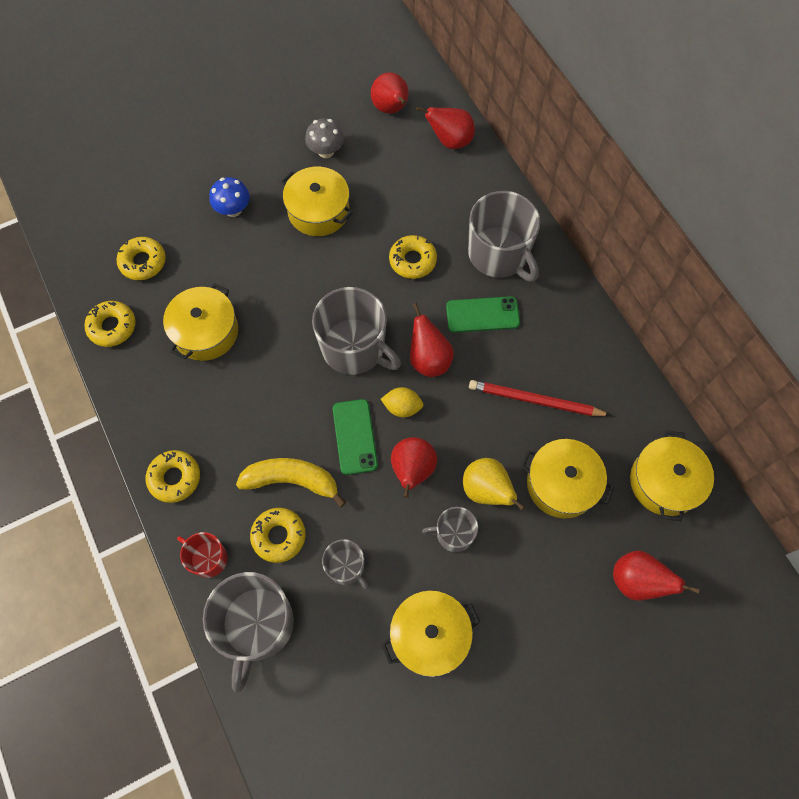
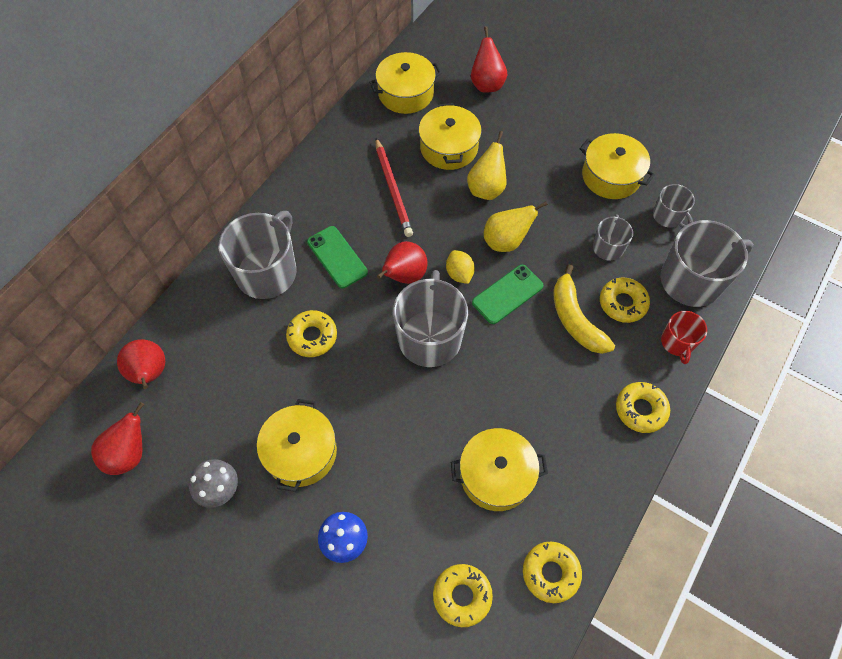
camera: 120 degrees left, 5 degrees down
(412, 470) = (506, 241): red pear -> yellow pear
(453, 534) = (533, 194): grey mug -> grey mug (668, 216)

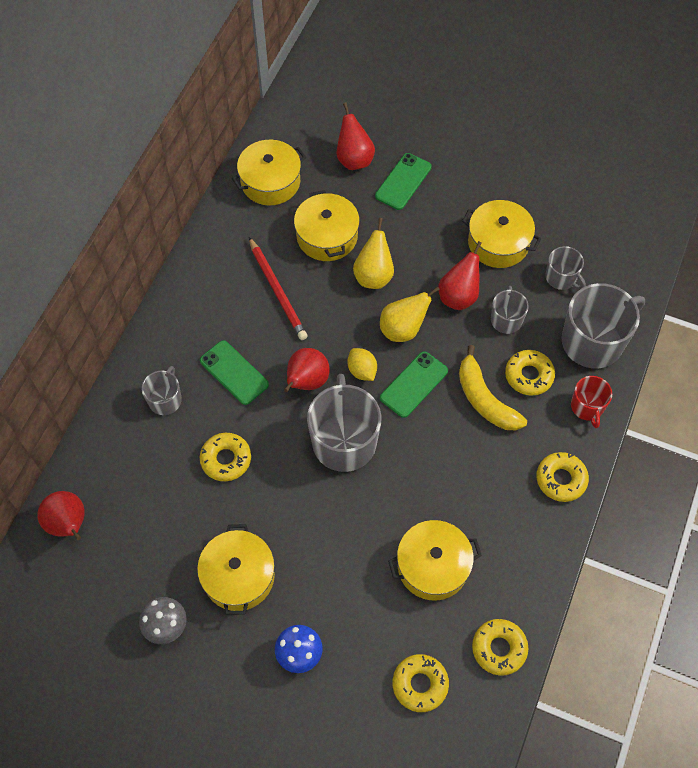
camera: 10 degrees left, 0 degrees up
(129, 453) = (67, 607): red pear -> red pear (458, 296)
(267, 272) = (165, 399): grey mug -> grey mug, size x0.53
(529, 109) = (403, 181): none -> green phone

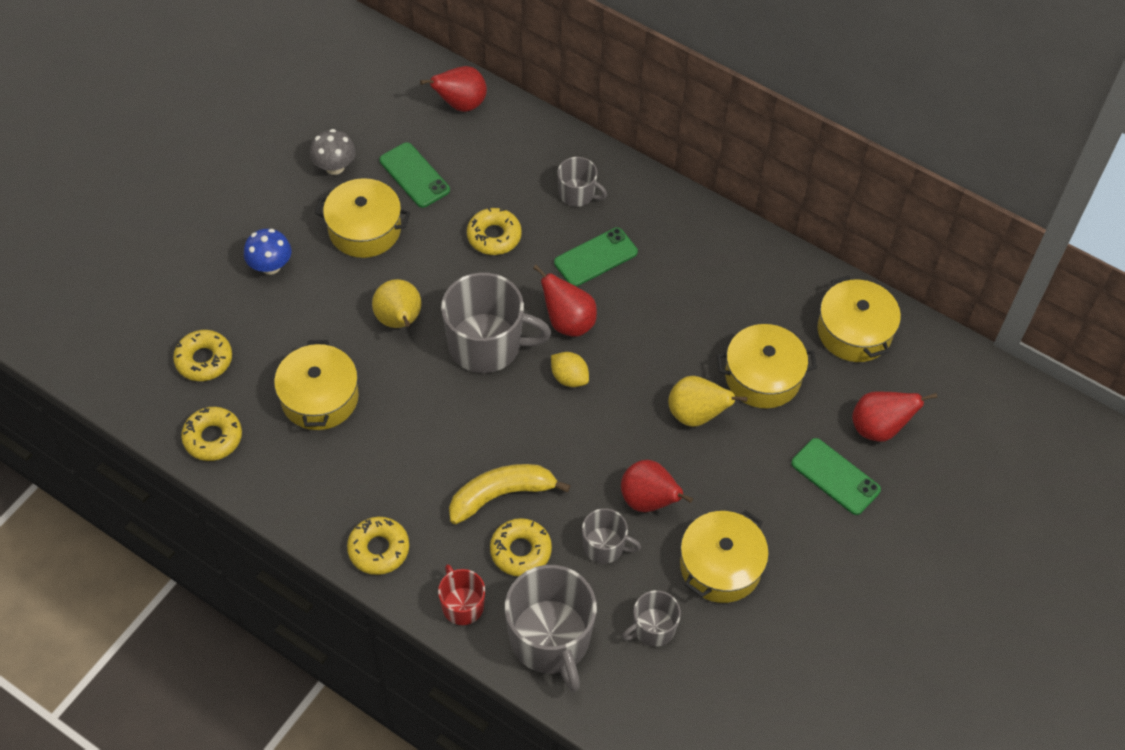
camera: 100 degrees right, 5 degrees down
(277, 291) = (694, 314): red pencil -> none
(362, 371) = (569, 378): yellow lemon -> yellow lemon turned 60 degrees clockwise
(403, 329) = (615, 430): yellow pear -> yellow pear (399, 321)
(414, 384) = (539, 426): green phone -> green phone (414, 175)
(587, 407) = (462, 605): red mug -> red mug turned 60 degrees clockwise

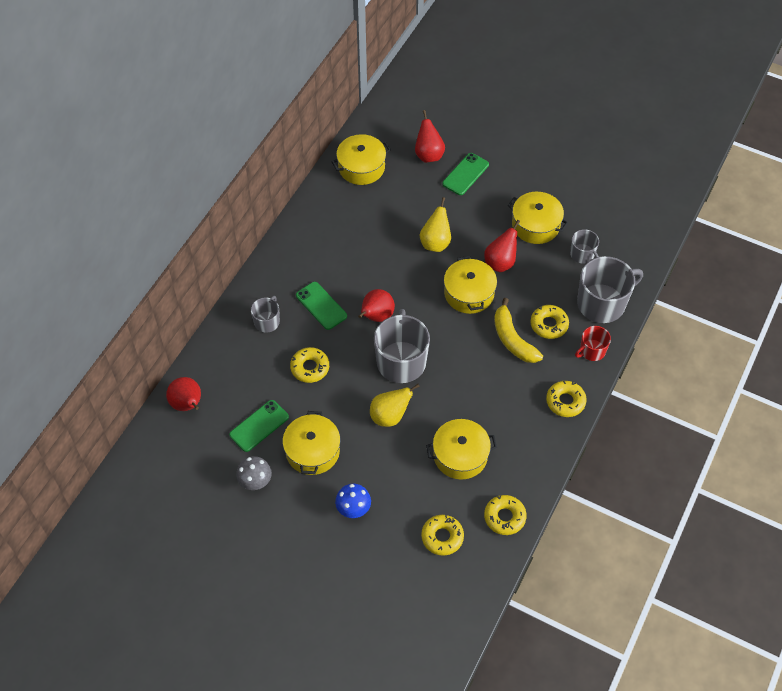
camera: 95 degrees left, 0 degrees up
(569, 378) = (420, 311): yellow lemon -> none
(604, 546) = (536, 282): grey mug -> none
(763, 376) = (402, 211): yellow pot -> yellow pot (469, 293)

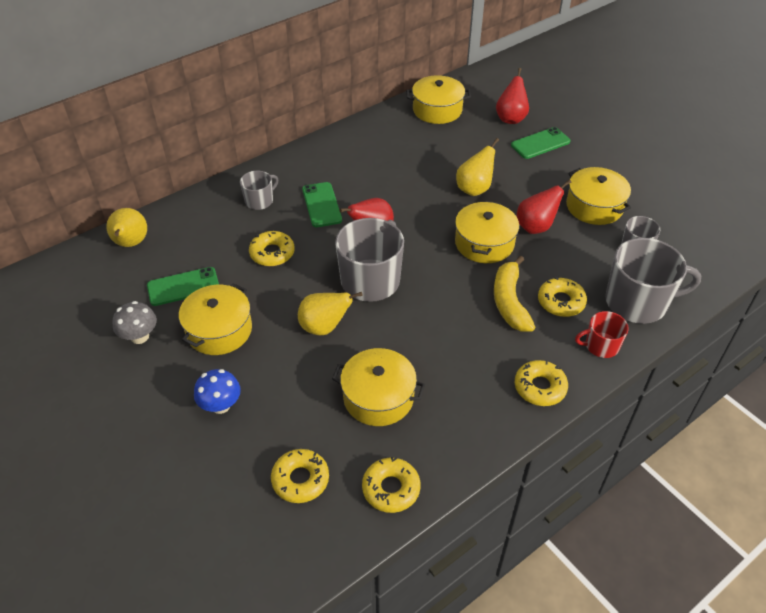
camera: 25 degrees right, 10 degrees down
(188, 404) = (131, 243): red pear -> yellow pear

